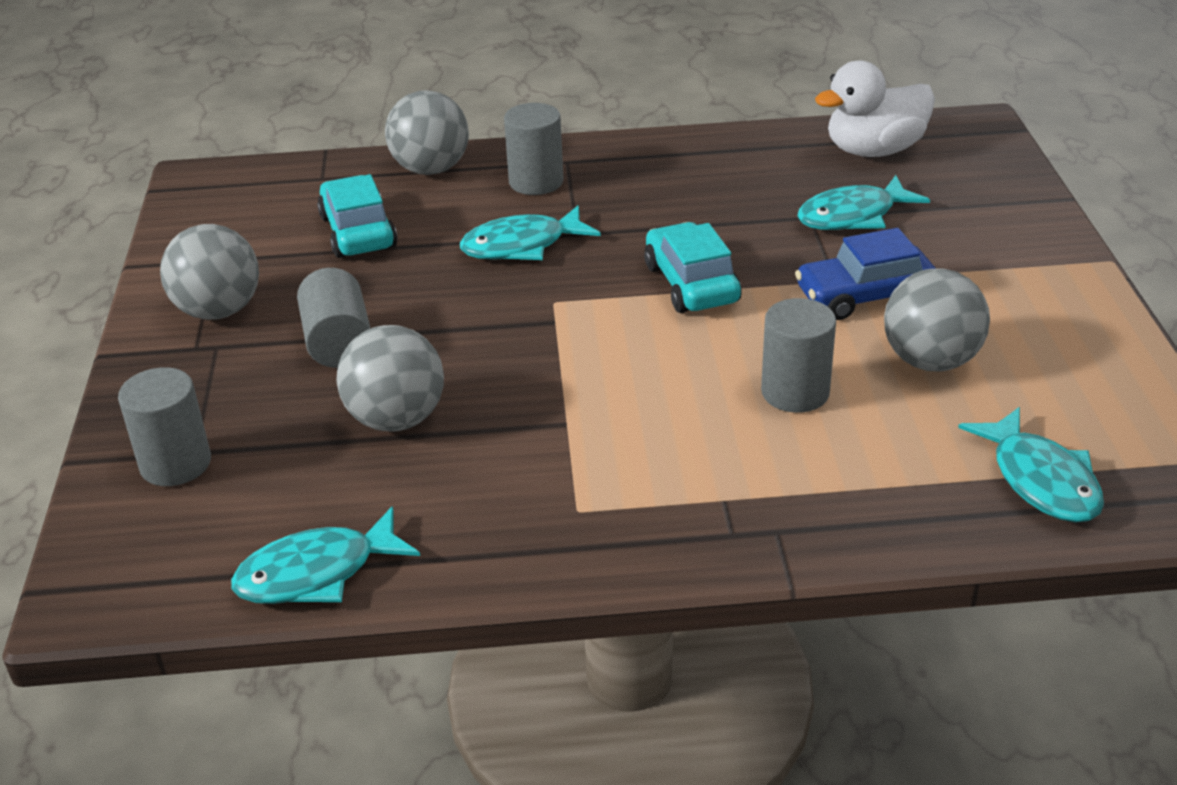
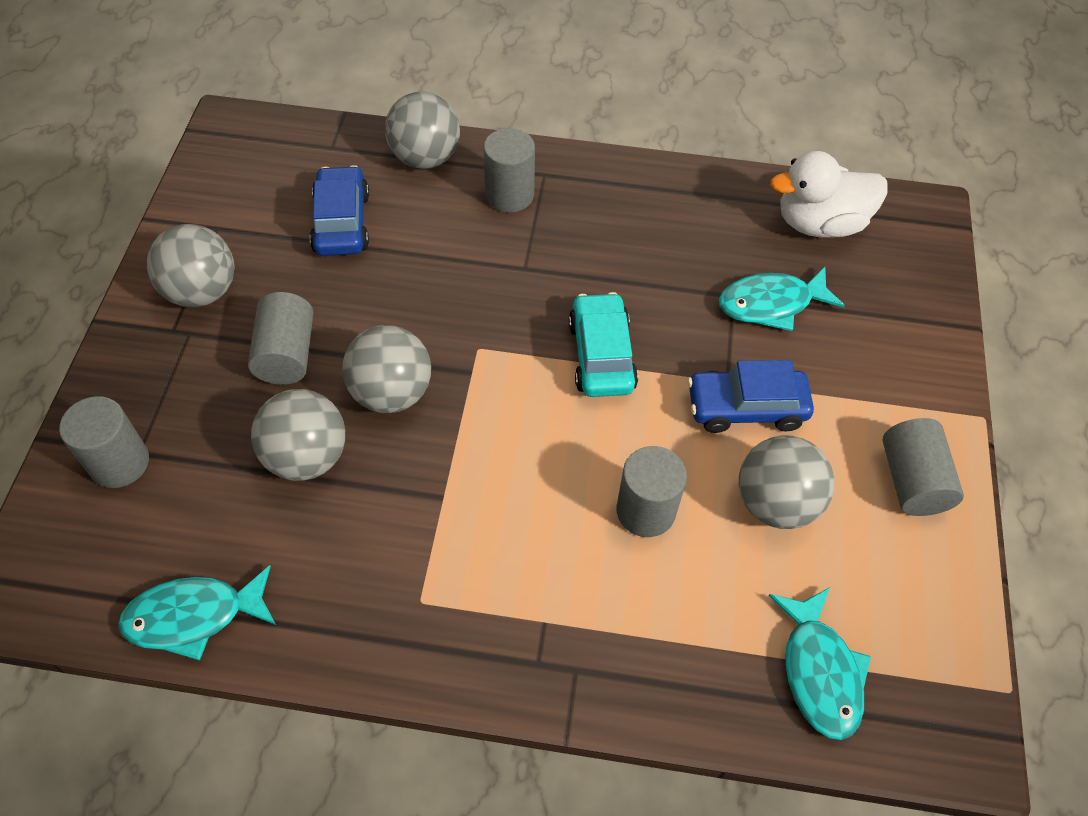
camera: 10 degrees right, 20 degrees up
(358, 232) = (342, 222): turquoise car -> blue car
(471, 352) = (391, 393): none -> grey ball
(522, 245) = (473, 272): turquoise fish -> none
(1063, 319) = (912, 481): none -> grey cylinder

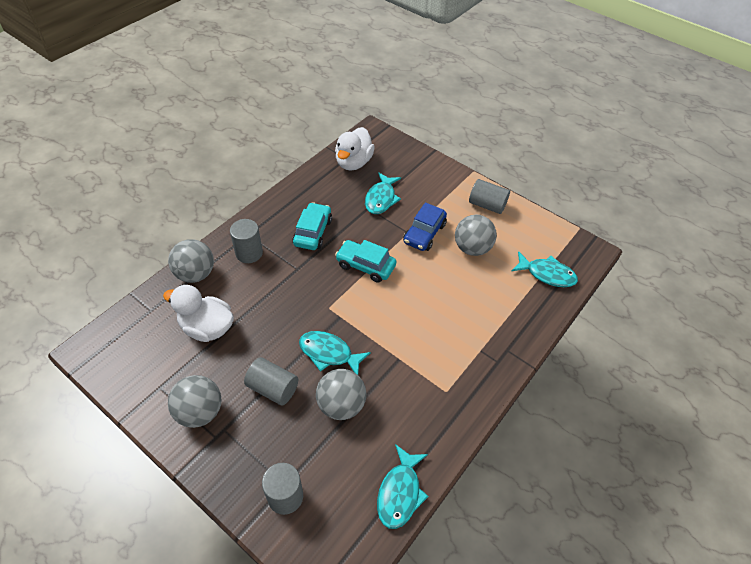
camera: 60 degrees left, 5 degrees down
(342, 222) = (207, 328): blue car -> white duck
(391, 393) = (329, 353): grey ball -> turquoise fish
(615, 249) = (313, 232): none -> turquoise car
(645, 511) = (450, 290): grey cylinder -> none

